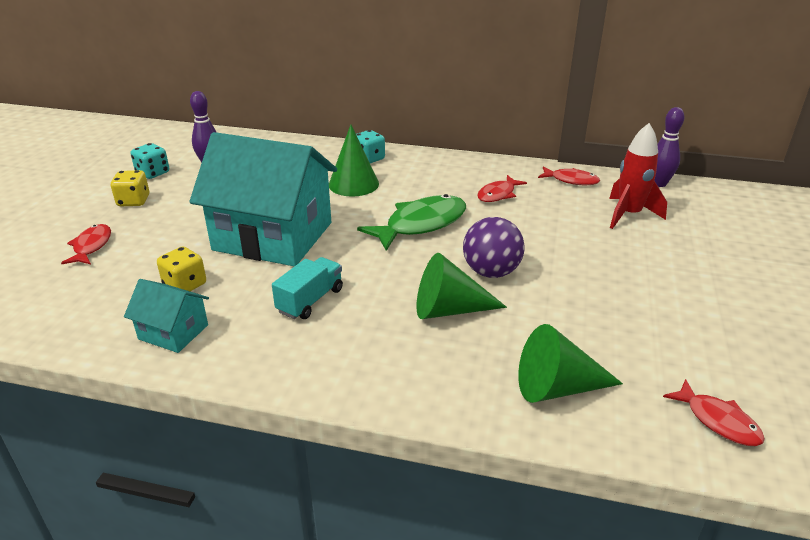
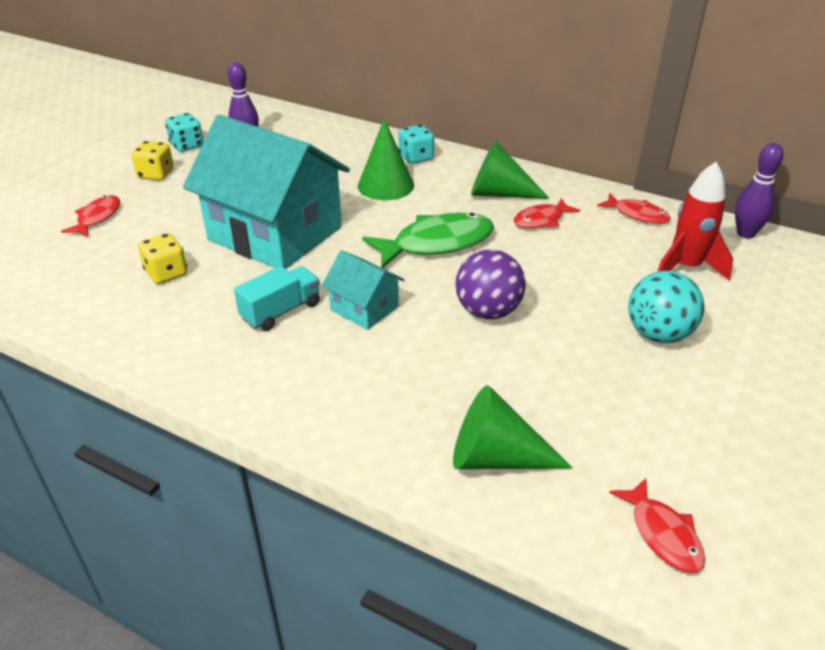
camera: 15 degrees right, 5 degrees up
(173, 332) = (135, 321): turquoise house -> turquoise house (364, 308)
(449, 309) = (421, 347): green cone -> green cone (499, 193)
(634, 268) = (658, 334): none -> turquoise ball

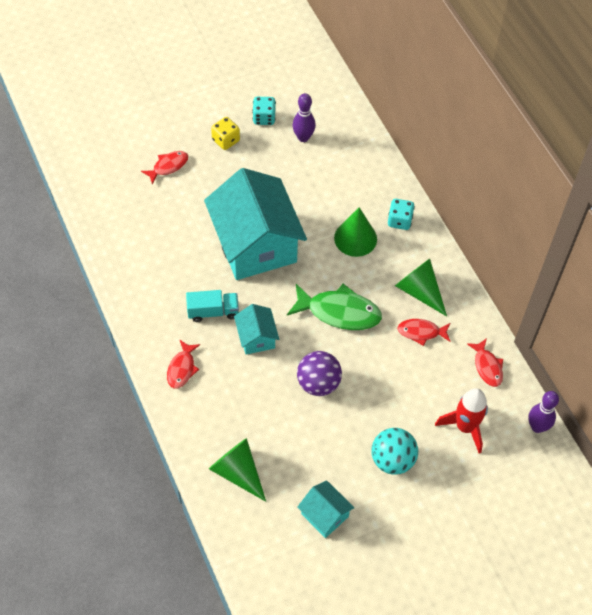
camera: 35 degrees right, 20 degrees up
(166, 273) = (175, 242): yellow dice -> none
(661, 435) = (325, 515): none -> turquoise house
(662, 534) = (271, 558): red fish -> red fish (182, 368)

